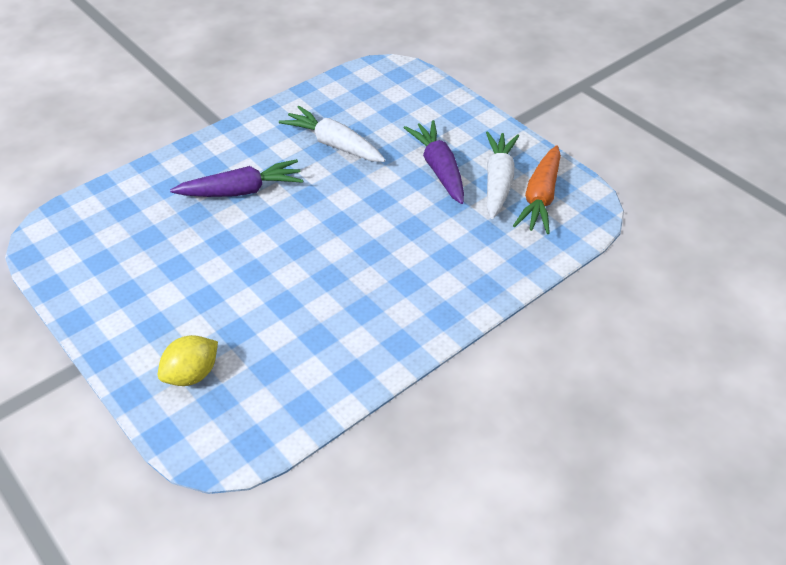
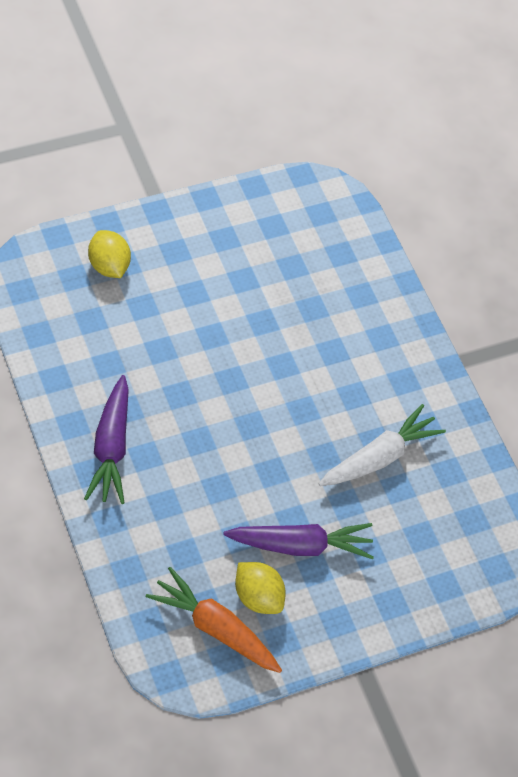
camera: 100 degrees right, 10 degrees up
(241, 191) = (331, 353): purple carrot -> purple carrot (111, 448)
(498, 181) = (258, 597): white carrot -> yellow lemon

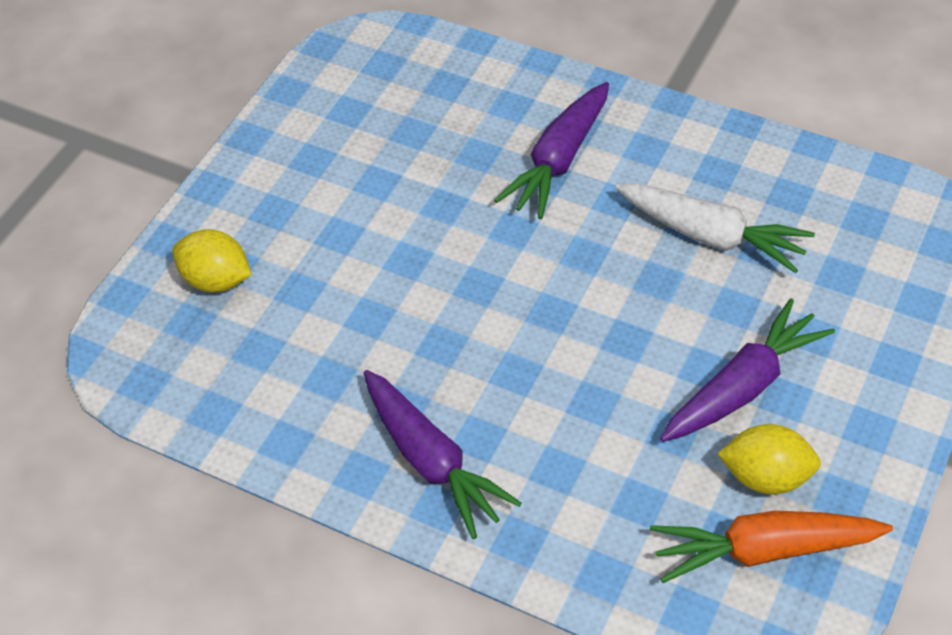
camera: 30 degrees left, 5 degrees down
(349, 348) = (559, 161): none -> purple carrot
(379, 457) = (711, 236): white carrot -> white carrot turned 105 degrees clockwise

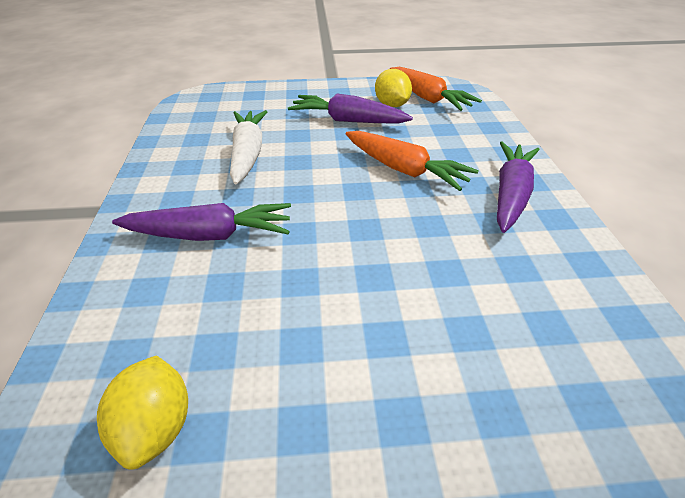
camera: 125 degrees left, 10 degrees down
(217, 280) = (528, 413): yellow lemon -> yellow lemon (156, 426)
(561, 381) = (404, 170): none -> orange carrot

